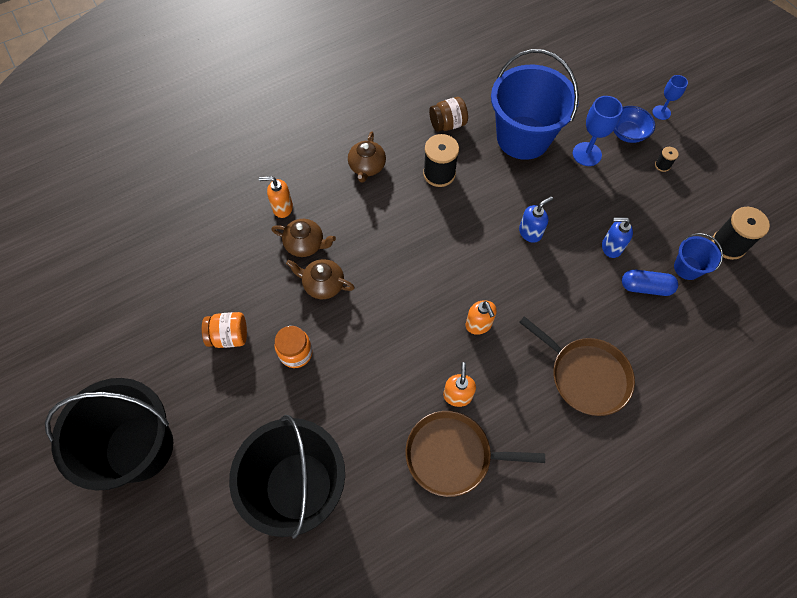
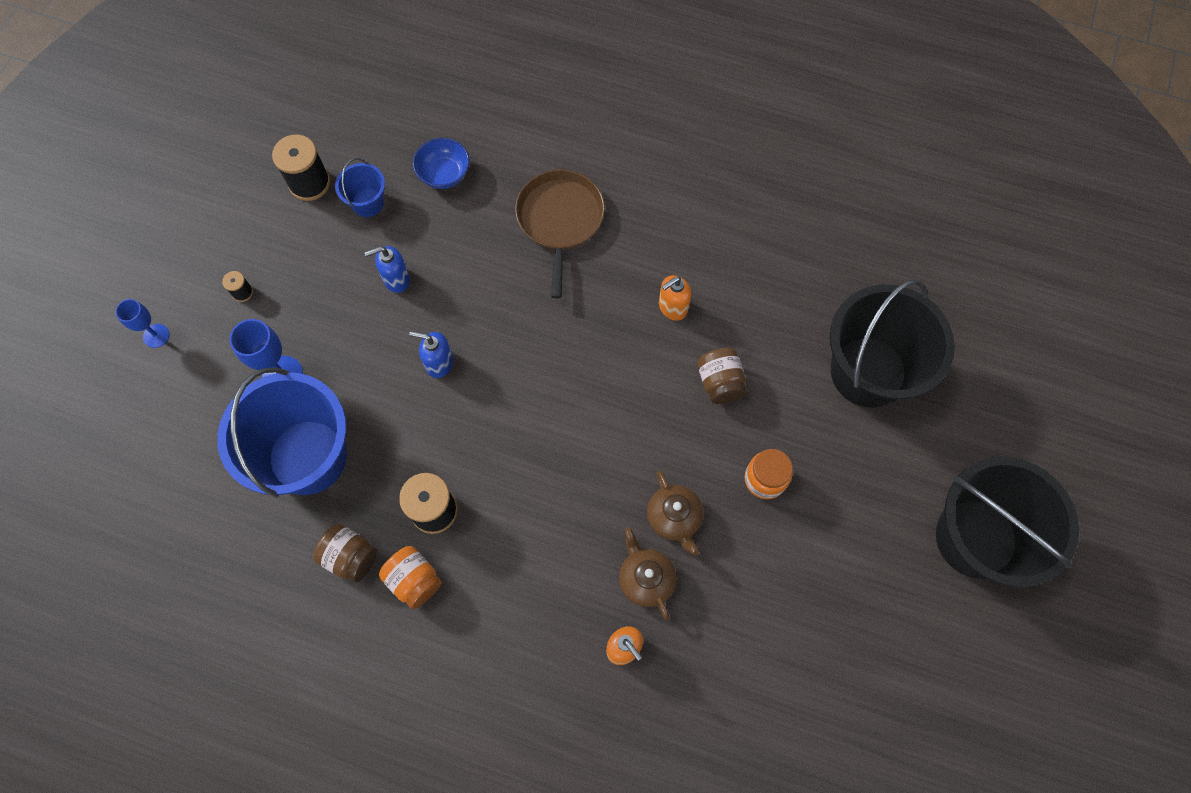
camera: 130 degrees left, 5 degrees up
(229, 336) = (809, 560): orange jar -> orange jar (414, 580)
(367, 167) = (489, 600): brown teapot -> none
(379, 380) = (720, 382): none -> brown jar
(453, 455) = (727, 274): brown pan -> none
(478, 325) = (587, 338): orange soap dispenser -> none
(611, 247) = (396, 279): blue soap dispenser -> blue soap dispenser turned 105 degrees clockwise
(627, 133) = (217, 352): blue bowl -> blue bowl (444, 174)
(645, 287) = (421, 225): blue capsule -> none

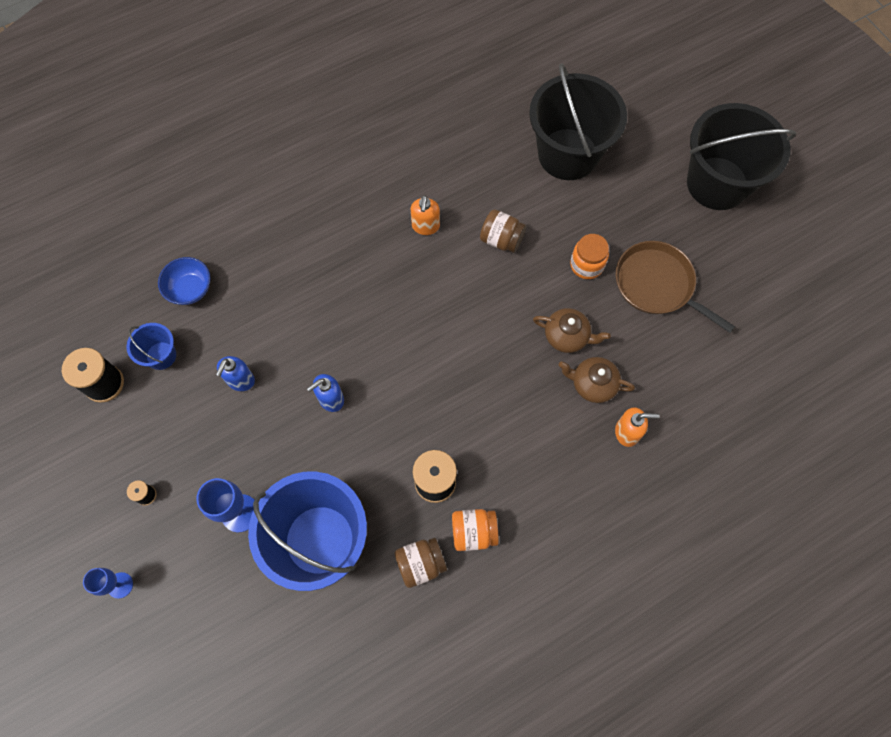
camera: 50 degrees left, 0 degrees up
(560, 220) = (299, 244): brown pan -> brown pan (657, 285)

